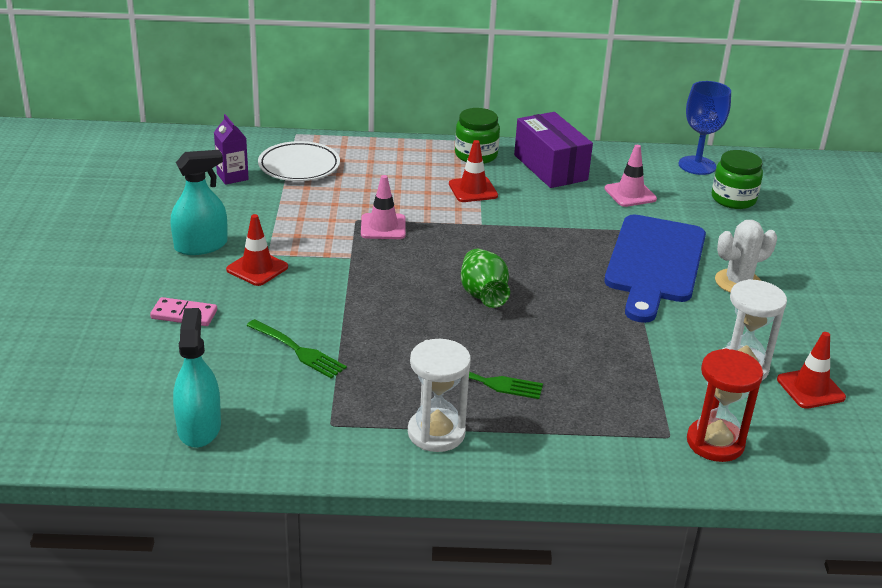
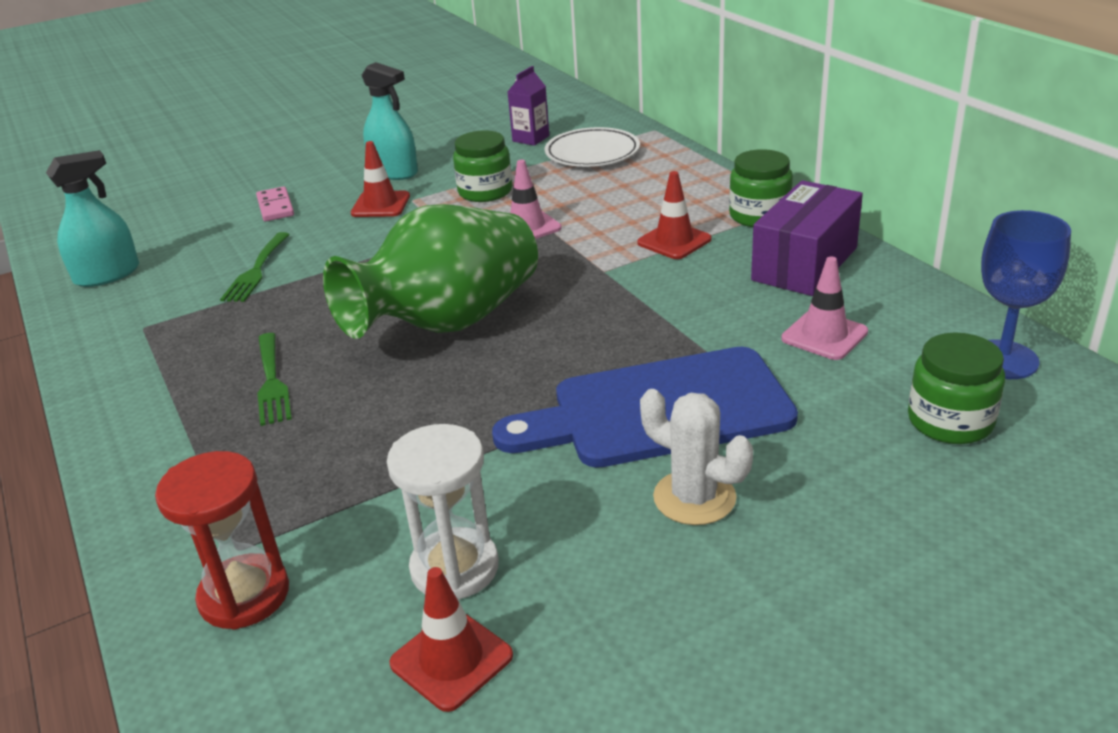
camera: 65 degrees right, 0 degrees up
(300, 223) = (485, 191): none -> green jar
(436, 433) = (158, 385): white hourglass -> none
(483, 295) = (448, 322): green vase -> green vase, size x1.98

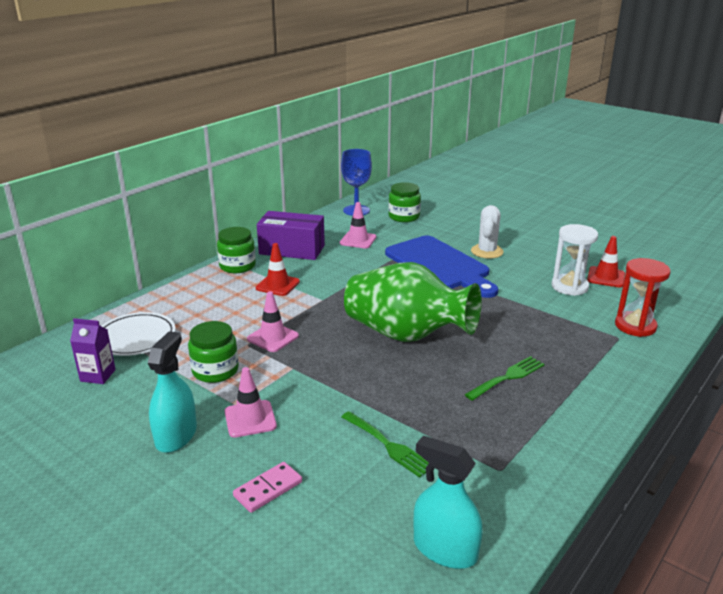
camera: 115 degrees left, 5 degrees down
(256, 270) = (388, 445): green fork -> green fork turned 60 degrees clockwise
(380, 205) = (250, 419): red traffic cone -> pink traffic cone

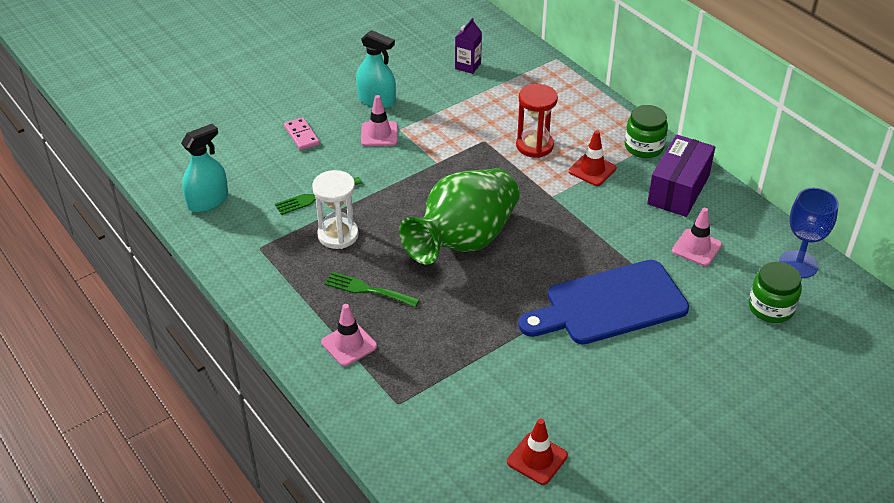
camera: 105 degrees right, 15 degrees up
(135, 338) = (517, 83): white plate -> none
(215, 370) = (451, 121): green jar -> none
(273, 337) = (490, 156): pink traffic cone -> pink traffic cone (349, 344)
(487, 251) = (640, 361): white cactus -> none
(507, 377) = (367, 290): green fork -> green fork turned 135 degrees clockwise
(569, 287) = (522, 409): white hourglass -> white hourglass (338, 235)
(635, 326) = (414, 430): red hourglass -> red hourglass (534, 146)

